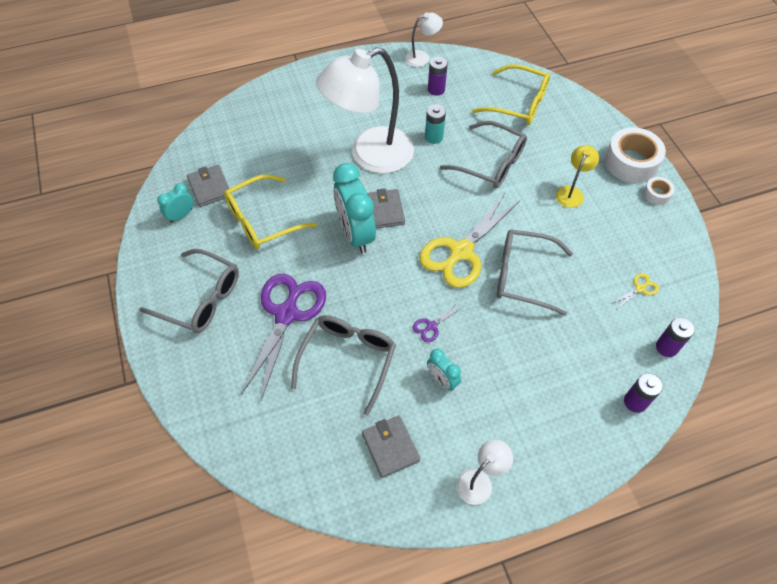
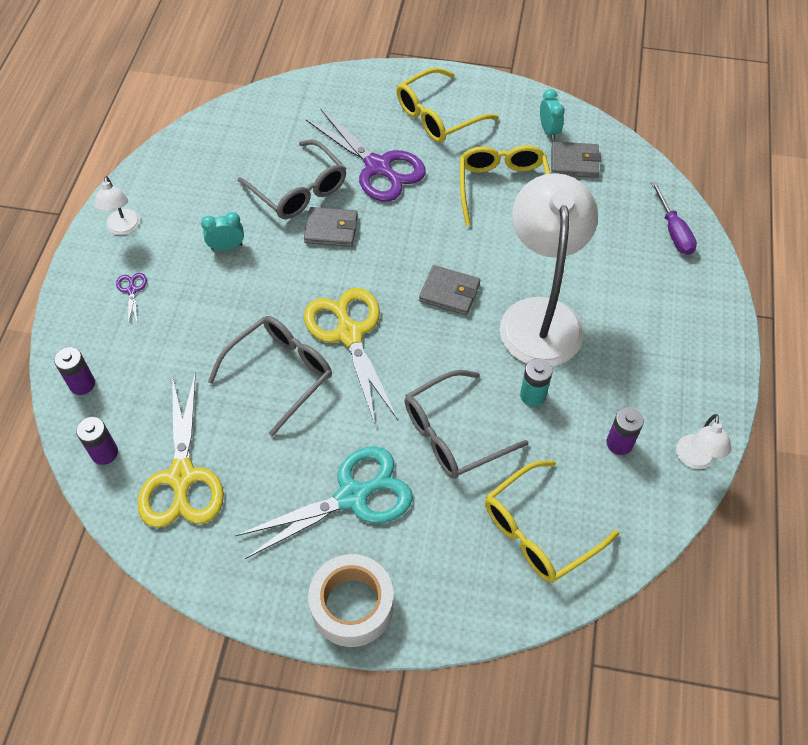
camera: 120 degrees right, 0 degrees up
(201, 299) = (437, 116): grey glasses -> yellow glasses
(249, 113) = (673, 231): none -> purple screwdriver
(355, 234) = (435, 254): turquoise clock -> none
(390, 447) = (200, 184): grey wallet -> grey wallet (331, 229)
(431, 326) = (284, 265): purple scissors -> purple scissors (132, 290)
(571, 192) = (353, 496): yellow lamp -> turquoise scissors
(640, 288) = (182, 477): yellow scissors -> yellow scissors, size x2.44
(656, 194) = (283, 598): white tape -> none

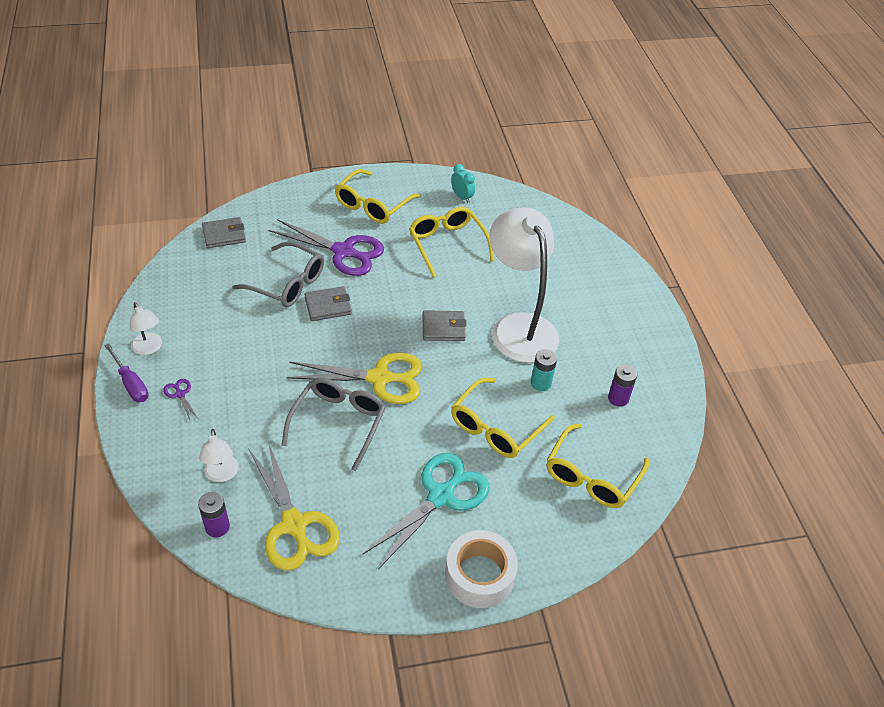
camera: 25 degrees left, 10 degrees down
(82, 384) = (171, 479): purple battery -> none
(227, 247) = (247, 340): turquoise clock -> none
(349, 334) = (380, 378): yellow scissors -> yellow scissors turned 135 degrees clockwise
(453, 434) = (495, 427): grey glasses -> yellow glasses
(574, 162) = (491, 214): grey wallet -> grey wallet (224, 235)
(673, 231) = (584, 245): purple screwdriver -> purple screwdriver (131, 383)
(695, 460) = (675, 394): white lamp -> white lamp (222, 475)

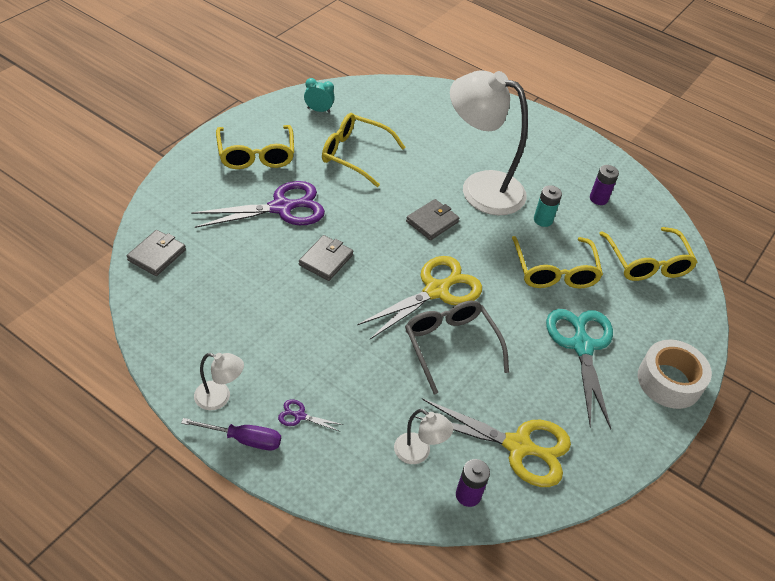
camera: 45 degrees left, 0 degrees up
(288, 283) = (269, 262): grey glasses -> none

